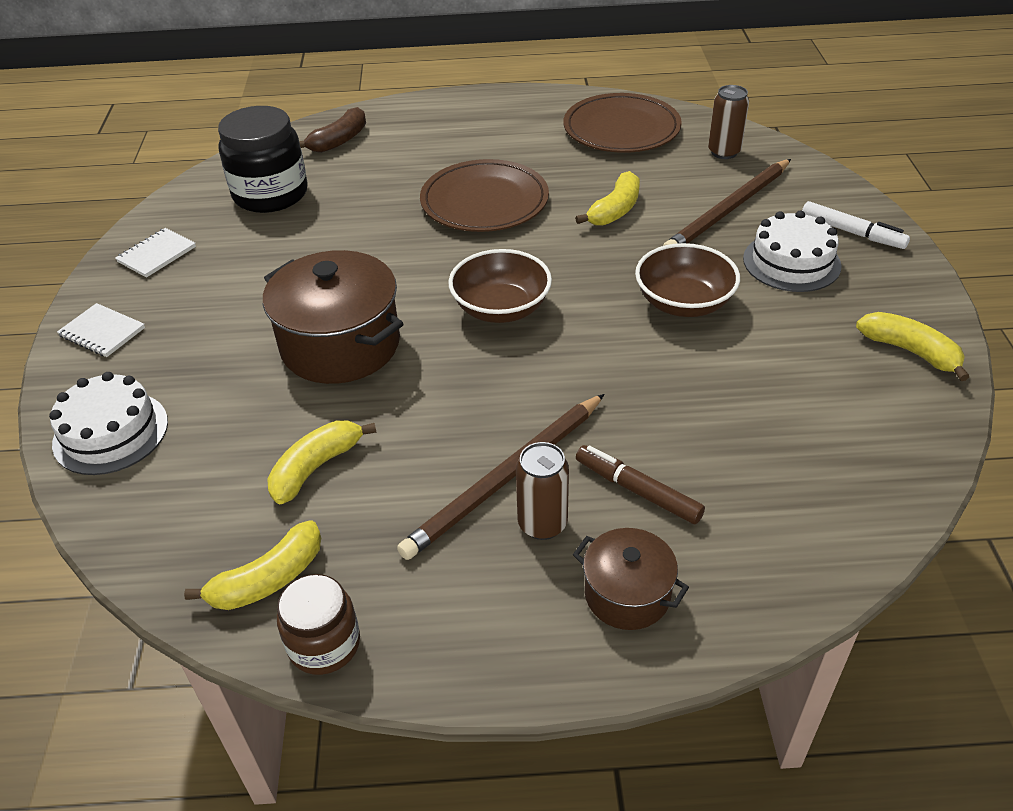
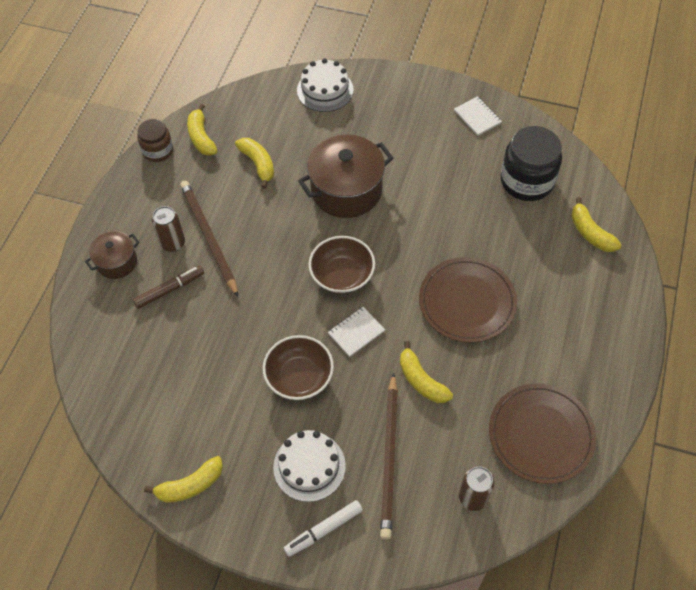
camera: 110 degrees right, 15 degrees up
(102, 332) = (409, 89): white notebook -> white notebook (356, 332)
(339, 141) = (590, 233): brown banana -> yellow banana
(728, 210) = (389, 457): brown pencil -> brown pencil turned 150 degrees counterclockwise

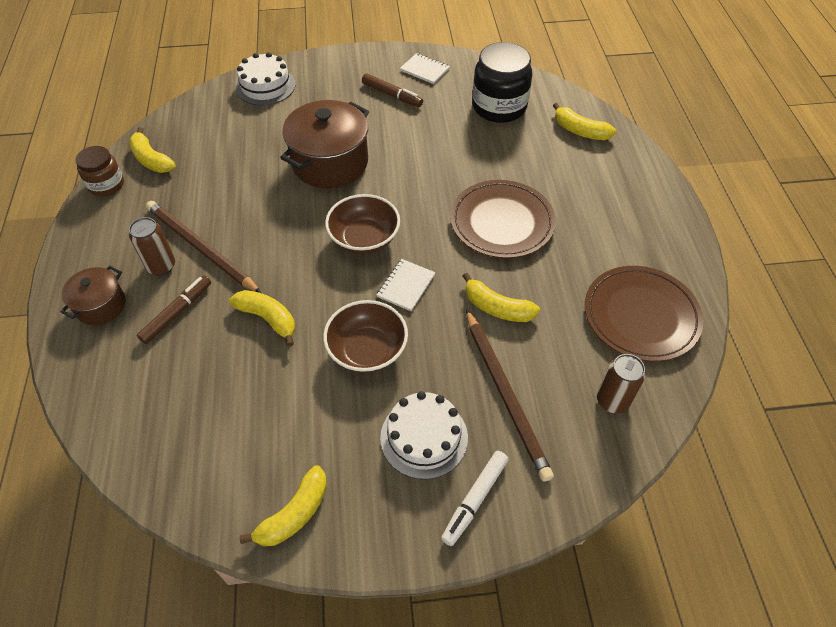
camera: 25 degrees left, 5 degrees down
(258, 164) = (225, 166): yellow banana -> yellow banana (268, 319)
(433, 136) = (392, 95): none -> brown marker

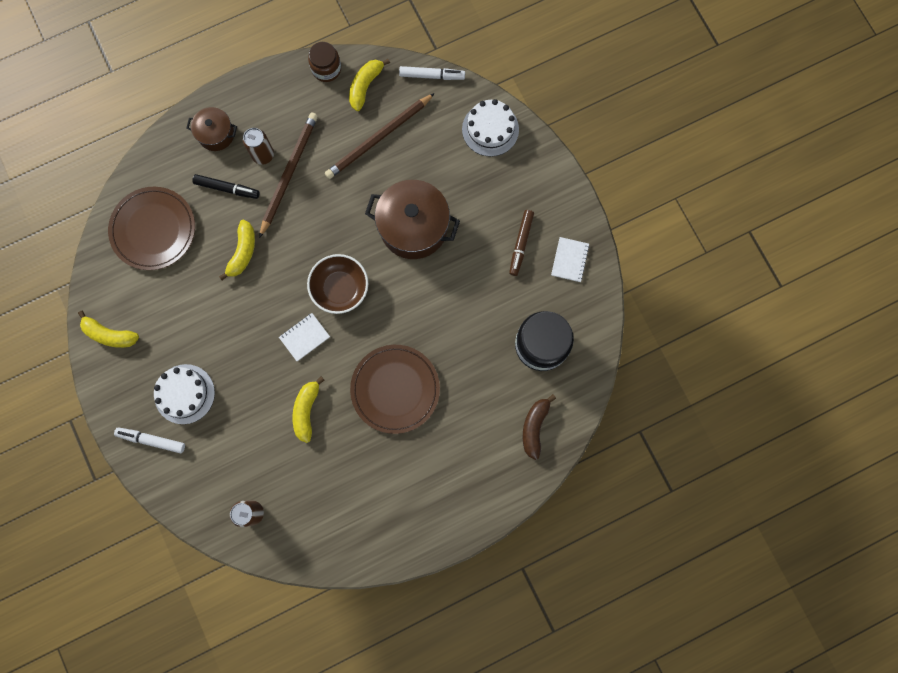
camera: 70 degrees right, 25 degrees up
(177, 313) = (227, 188): brown marker -> black marker
(181, 110) = (432, 76): none -> white marker
(367, 350) = (239, 331): brown bowl -> none
(406, 286) = (304, 337): white notebook -> white notebook turned 45 degrees counterclockwise
(505, 394) = (234, 438): brown pencil -> brown pencil (378, 138)
(580, 131) = (534, 427): yellow banana -> brown banana
(641, 316) = (335, 520): brown plate -> brown plate (153, 229)

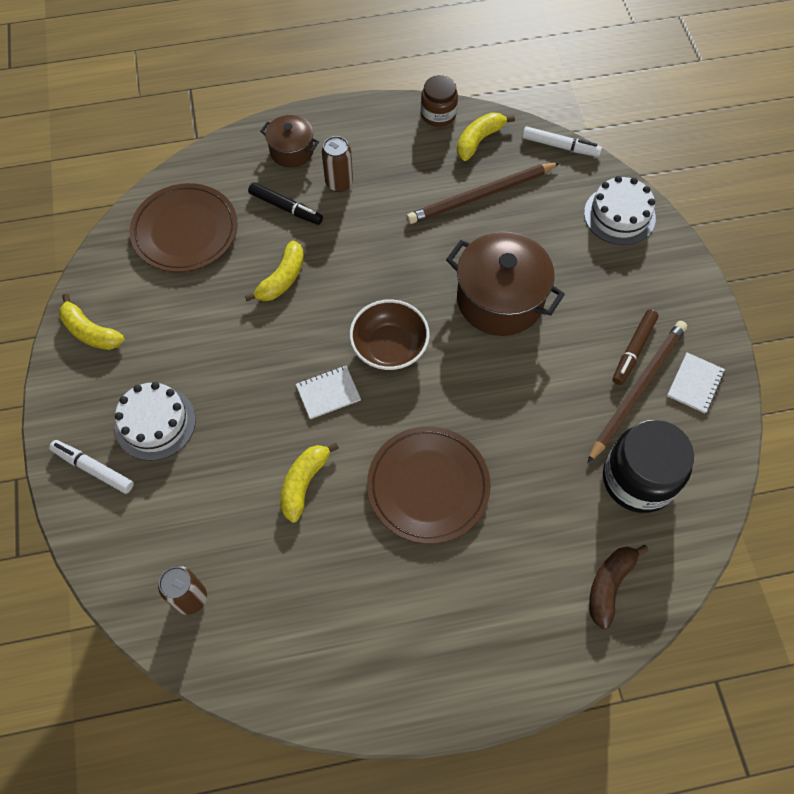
camera: 15 degrees right, 15 degrees down
(289, 173) = (364, 208): brown pencil -> brown pencil (637, 389)

